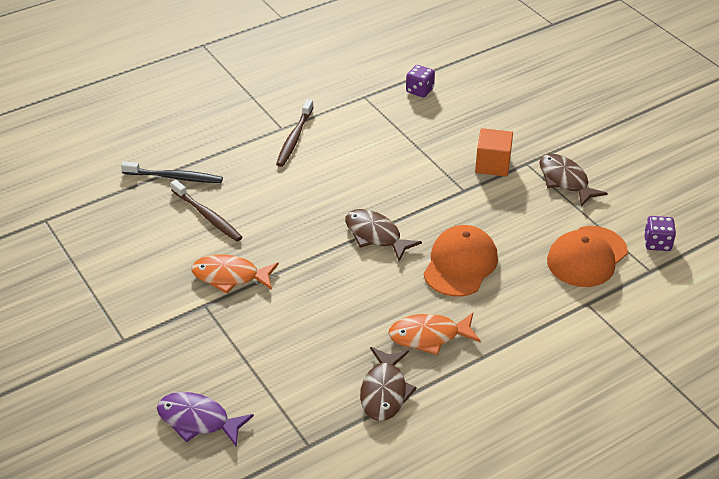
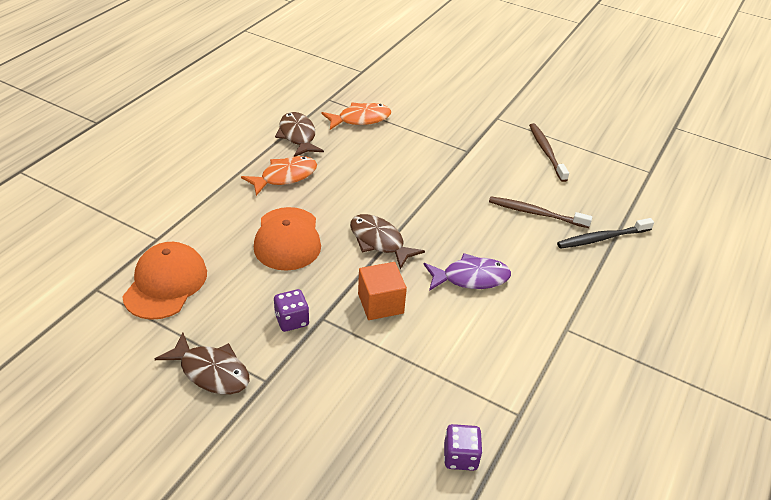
camera: 150 degrees right, 0 degrees up
(198, 420) = (406, 93): purple fish -> purple fish (471, 278)
(230, 276) = (469, 174): orange fish -> orange fish (360, 119)
(294, 138) = (541, 320): brown toothbrush -> brown toothbrush (546, 152)
(376, 235) = (379, 241): brown fish -> brown fish turned 150 degrees counterclockwise
(492, 164) = (306, 364): orange cube -> orange cube (380, 303)
(657, 243) = (89, 323): purple dice -> purple dice (292, 320)

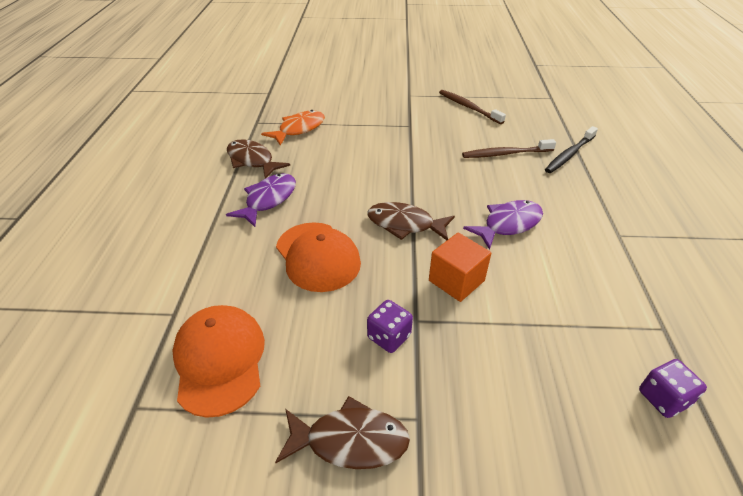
camera: 25 degrees left, 0 degrees up
(285, 177) = (268, 200): orange fish -> purple fish

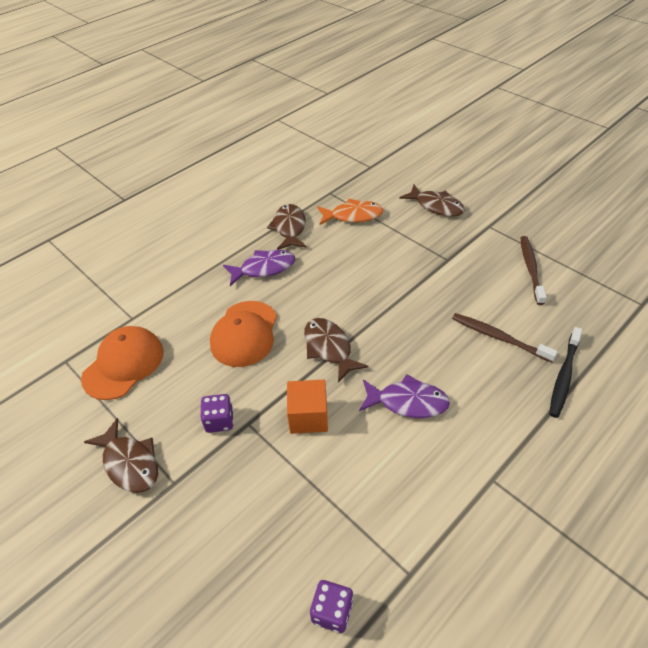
camera: 45 degrees right, 5 degrees up
(356, 98) = (436, 206): none -> brown fish
(569, 155) = (564, 376): black toothbrush -> black toothbrush turned 60 degrees counterclockwise

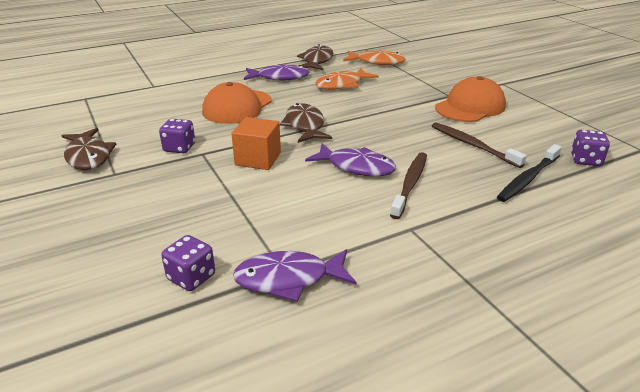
camera: 15 degrees right, 15 degrees down
(123, 364) = (127, 107): orange cap -> orange cap (470, 107)
(335, 266) = (342, 85): none -> orange fish
(419, 584) = (289, 279): none -> purple fish
(436, 206) = (457, 67): brown fish -> none
(530, 268) = (530, 111): brown toothbrush -> brown toothbrush (410, 184)
(602, 334) = (585, 160): none -> purple dice

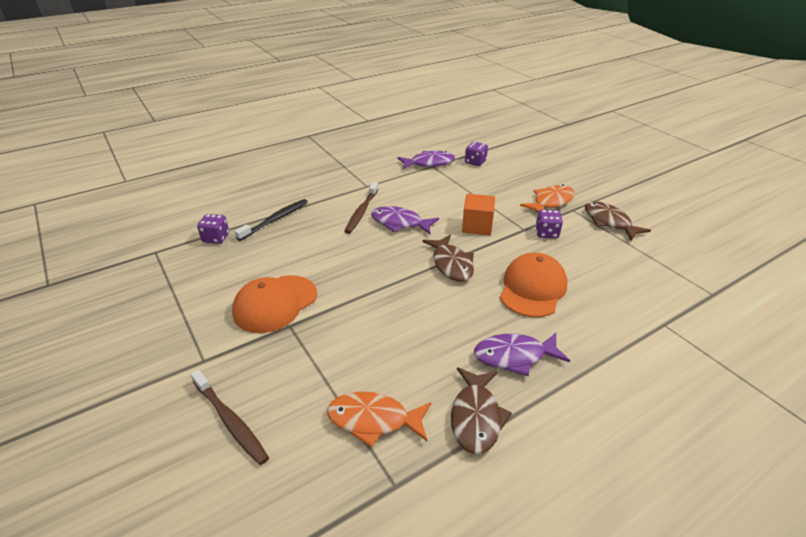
camera: 175 degrees right, 5 degrees up
(342, 85) = (424, 342): orange fish -> orange fish (551, 202)
(472, 145) = (300, 249): brown toothbrush -> brown toothbrush (231, 421)

